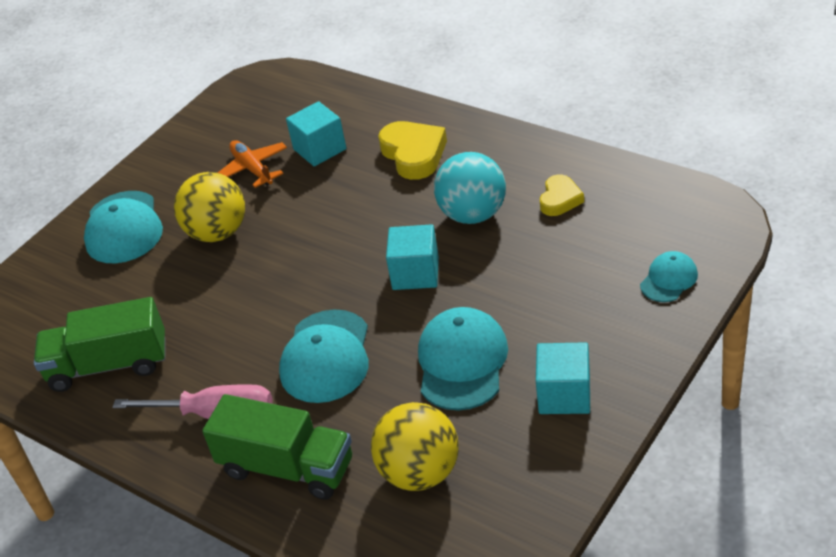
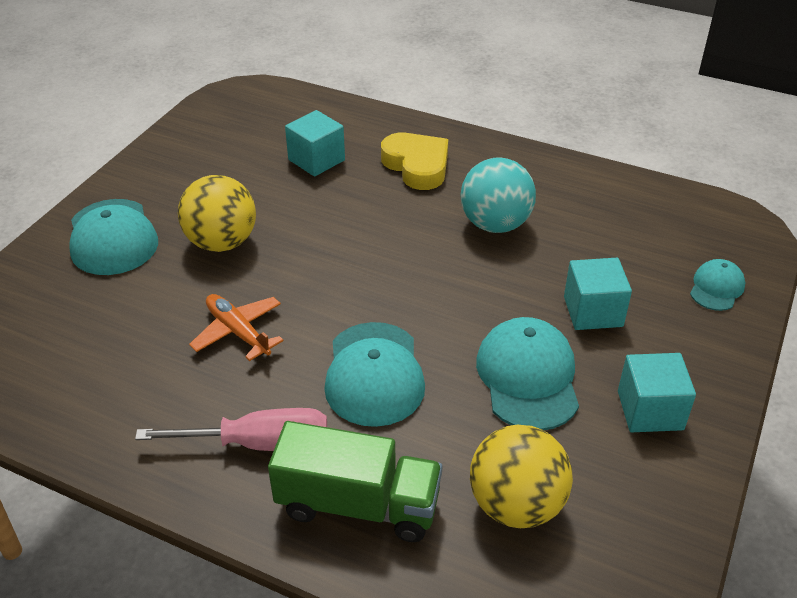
camera: 15 degrees left, 0 degrees up
(109, 365) = (118, 389): green truck -> none
(252, 169) = (248, 178): orange plane -> orange plane (238, 332)
(415, 273) = (451, 283): turquoise cube -> turquoise cube (593, 311)
(560, 199) = (580, 210): yellow heart -> none

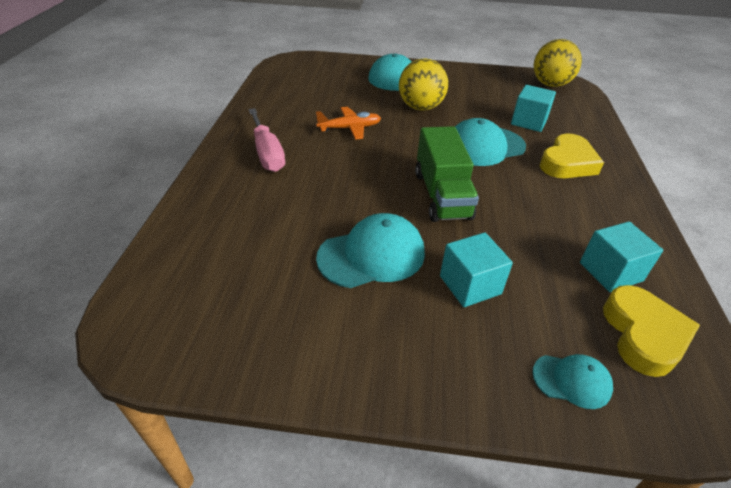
camera: 70 degrees right, 0 degrees up
(238, 332) = (350, 128): orange plane -> orange plane turned 45 degrees clockwise
(358, 504) = (231, 197): green truck -> green truck (442, 195)
(374, 374) = (340, 183): turquoise cap -> turquoise cap (484, 146)
(495, 224) = (534, 212): turquoise ball -> none
(516, 505) = (245, 266): yellow ball -> yellow ball (550, 84)
(650, 410) = (368, 337): turquoise cube -> turquoise cube (610, 272)
(674, 226) = (643, 335): none -> yellow heart

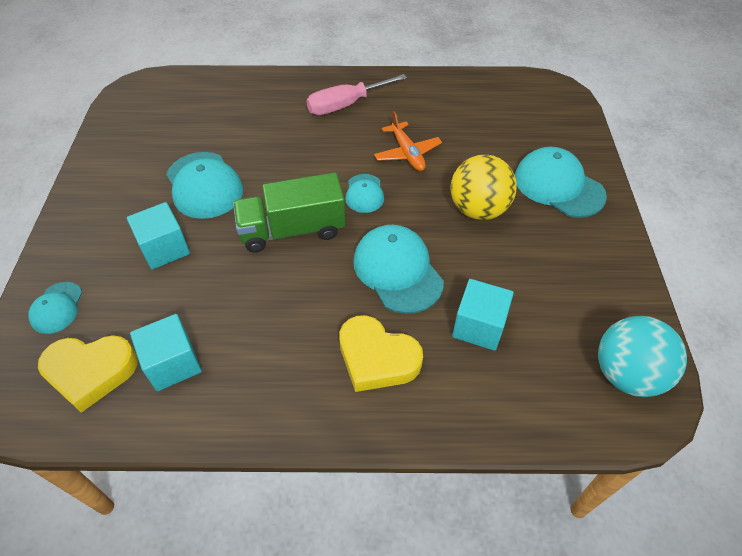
camera: 85 degrees right, 10 degrees up
(398, 153) = (364, 193): none -> turquoise cap
(550, 84) = (626, 374): yellow ball -> turquoise ball

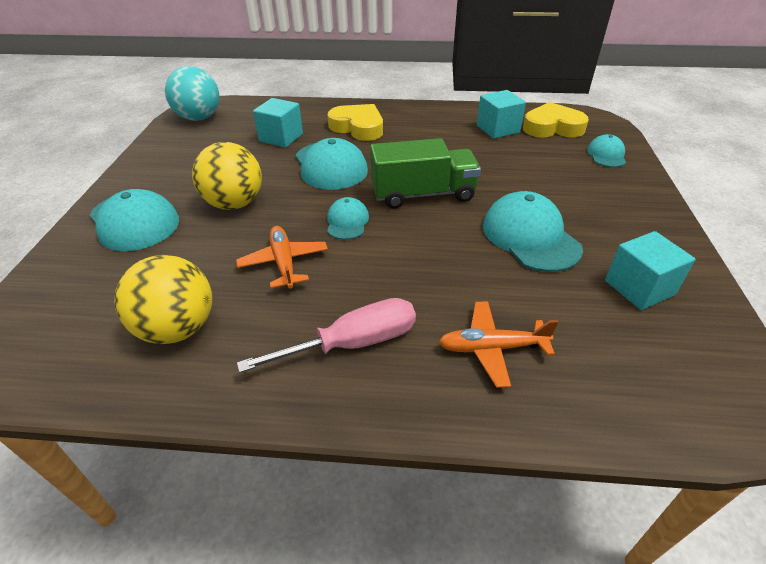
camera: 175 degrees left, 10 degrees down
(164, 248) = (541, 185): turquoise cube -> turquoise cube (639, 287)
(261, 106) = (492, 348): none -> orange plane
(458, 108) = (178, 328): none -> yellow ball

